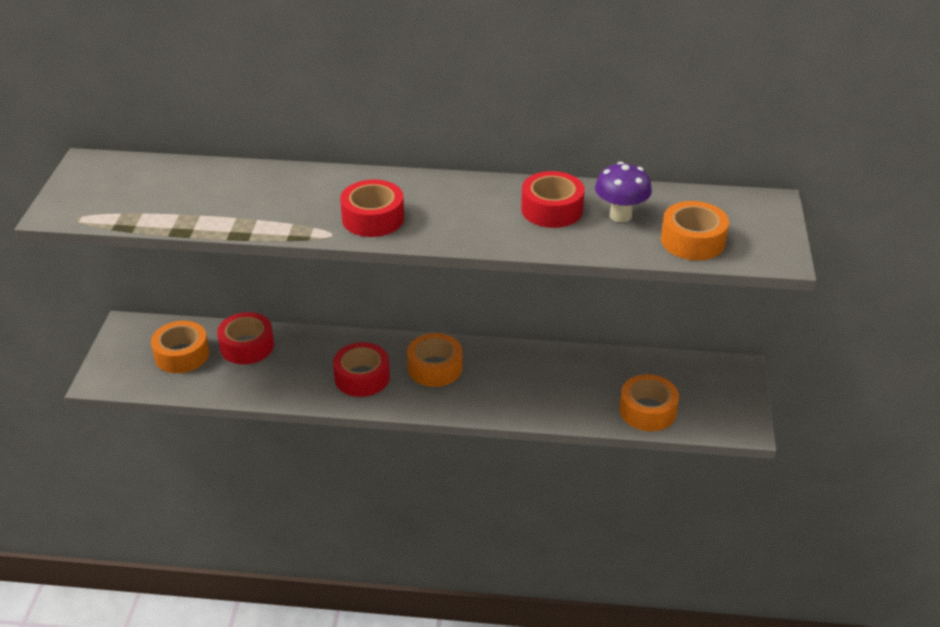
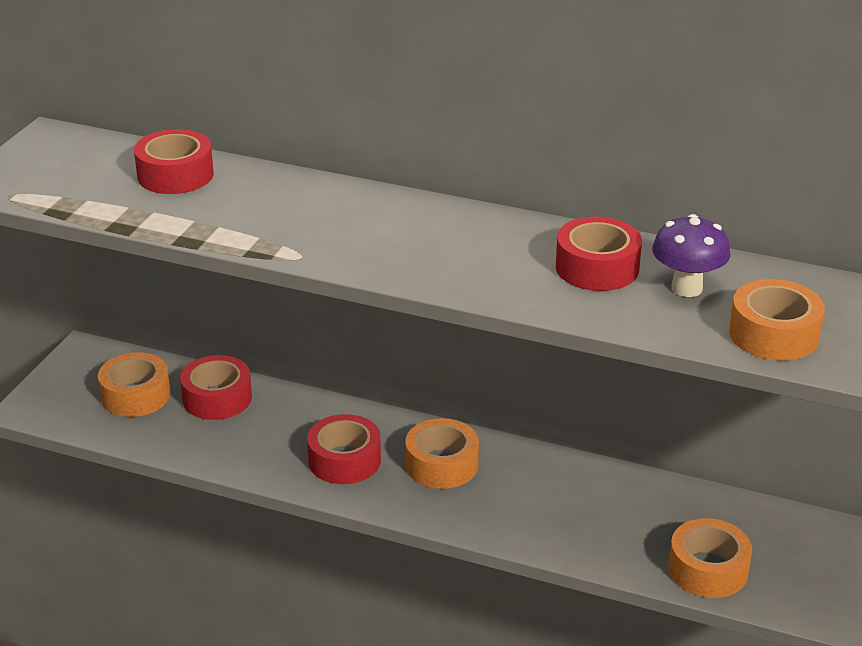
camera: 15 degrees right, 5 degrees down
(373, 218) = (361, 245): red tape -> red tape (175, 175)

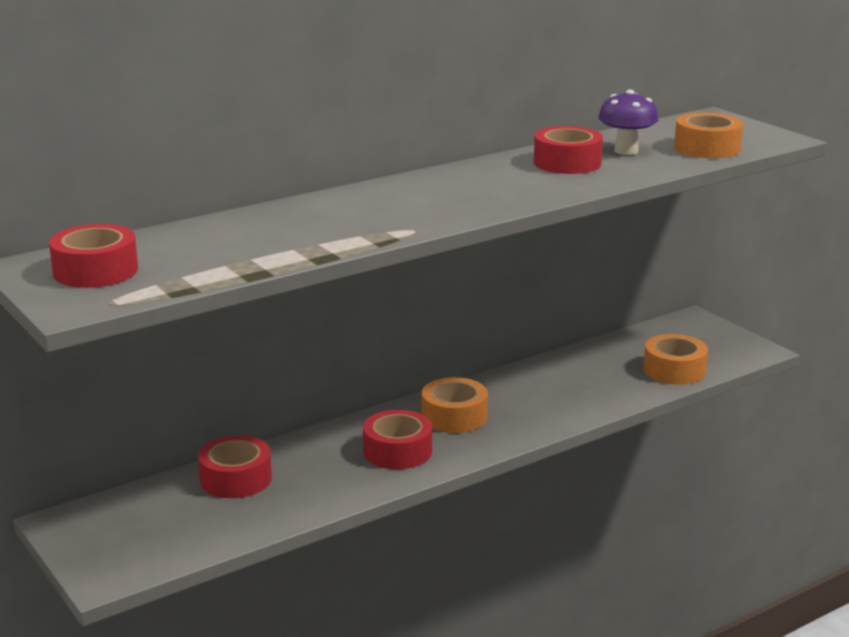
camera: 55 degrees left, 10 degrees down
(135, 395) = (171, 516): orange tape -> none
(175, 175) = (202, 238): red tape -> red tape (95, 271)

